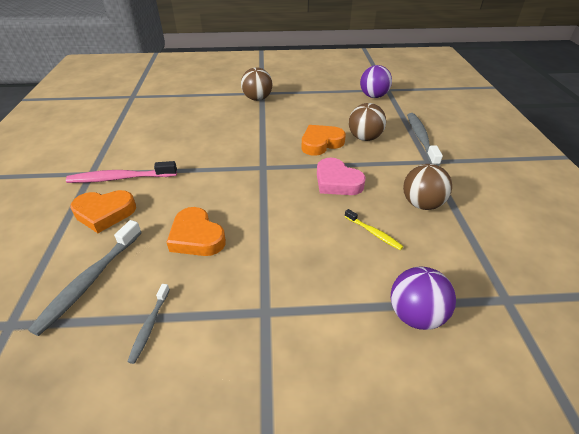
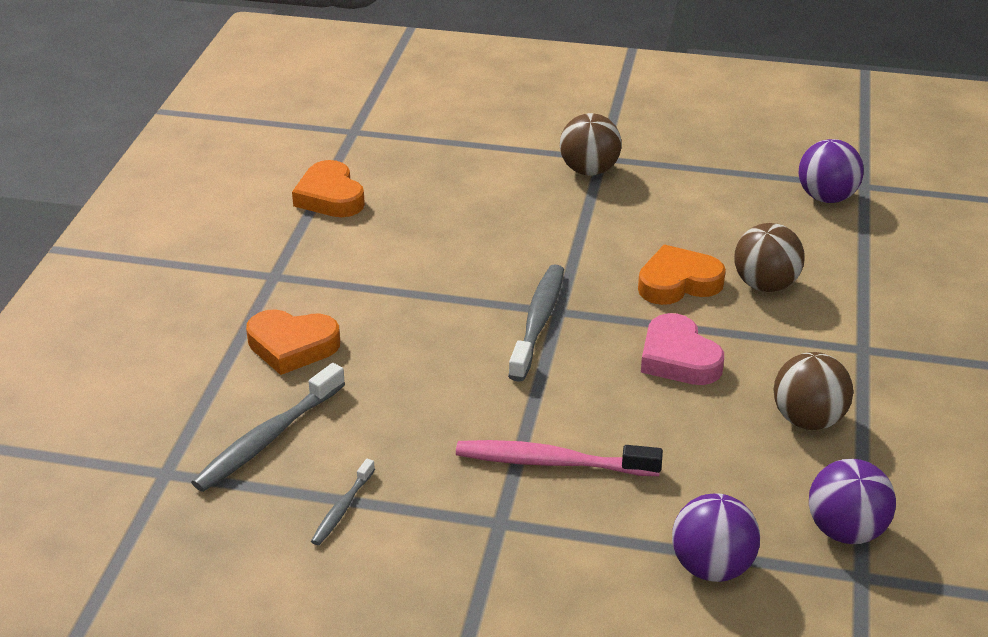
camera: 15 degrees right, 5 degrees down
(121, 178) = (320, 293): pink toothbrush -> pink toothbrush (552, 462)
(196, 237) = (425, 406): orange heart -> orange heart (330, 197)
(373, 233) = (703, 449): yellow toothbrush -> none
(421, 138) = (874, 303): grey toothbrush -> grey toothbrush (538, 322)
(480, 269) = (845, 531): none -> purple ball

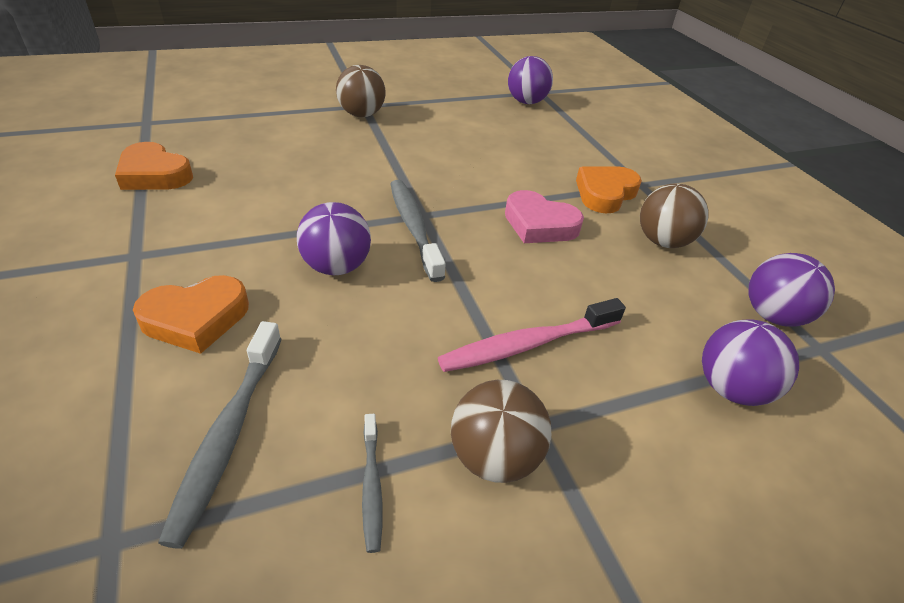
camera: 35 degrees left, 5 degrees up
(434, 338) = (336, 267): none -> purple ball
(678, 283) = (489, 172): orange heart -> orange heart (605, 193)
(765, 285) = (544, 160): brown ball -> brown ball (494, 457)

